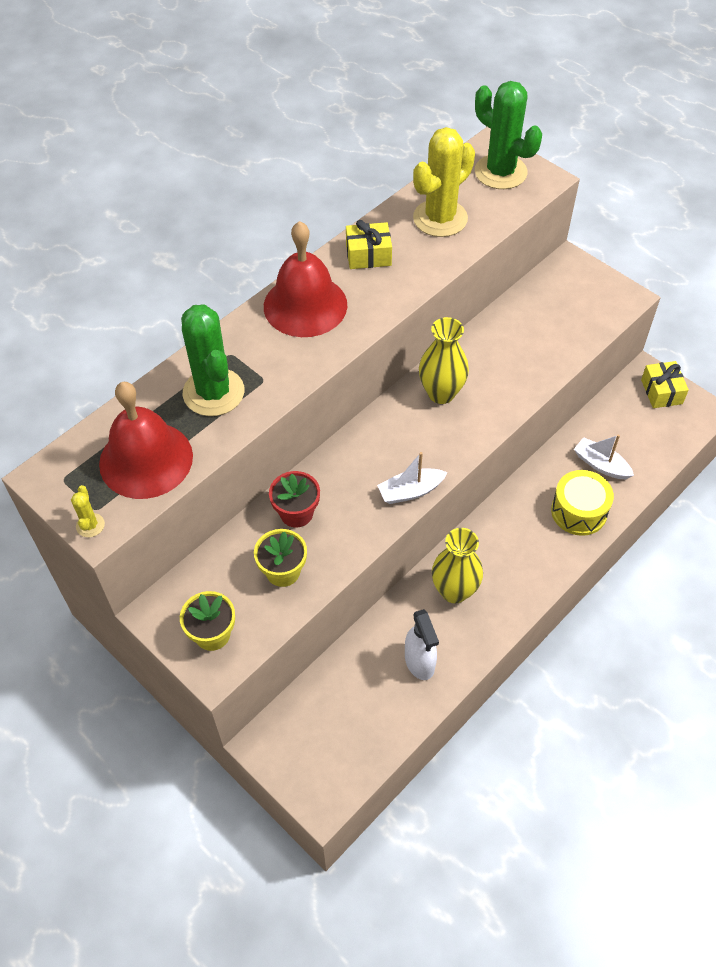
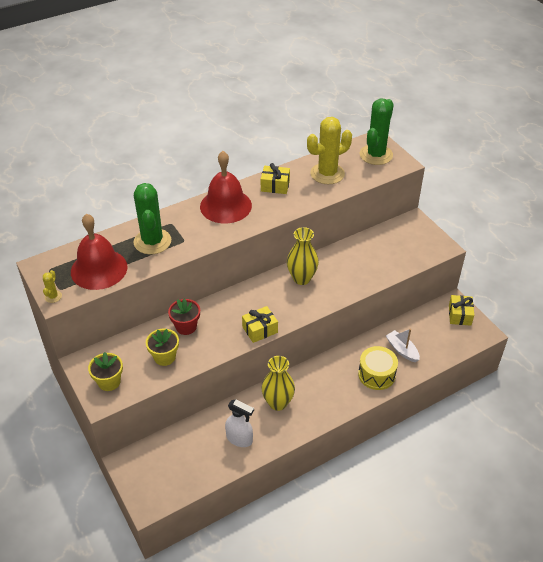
camera: 15 degrees right, 10 degrees down
(410, 491) = (260, 329): white boat -> yellow gift
(419, 662) = (239, 439): white spray bottle -> white spray bottle turned 60 degrees counterclockwise
(500, 172) = (376, 155): green cactus -> green cactus turned 60 degrees clockwise

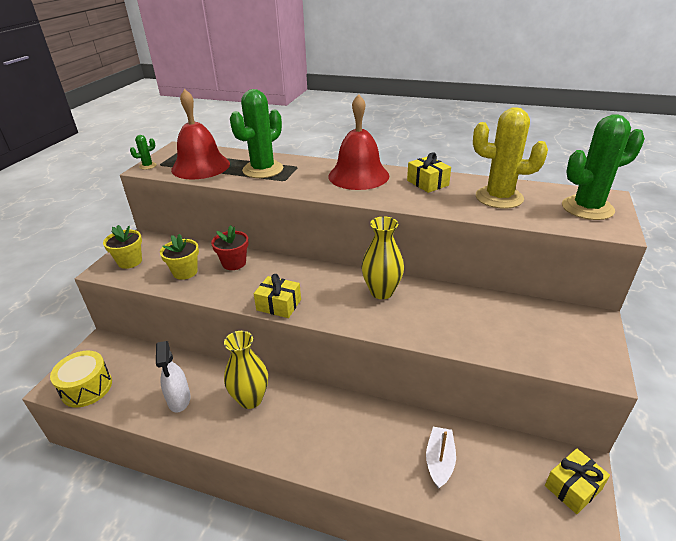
camera: 50 degrees right, 10 degrees down
(53, 296) = (148, 166): yellow cactus -> green cactus
(376, 374) = (375, 460): yellow drum -> yellow drum (87, 388)

